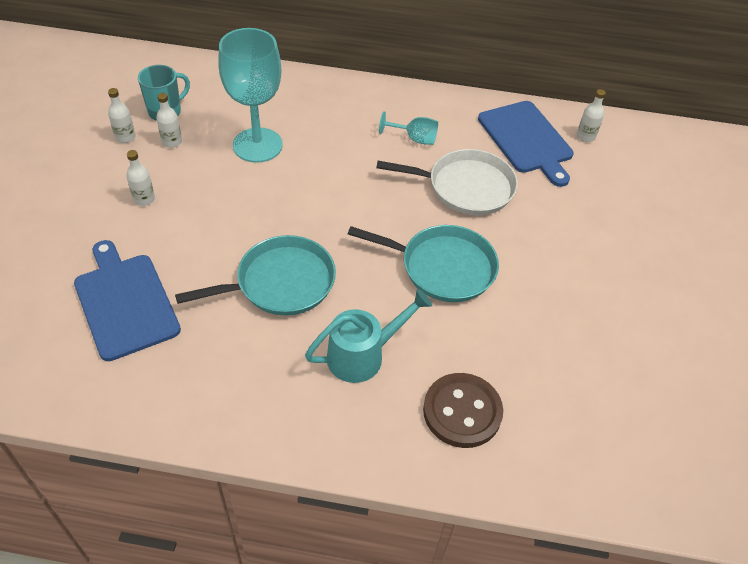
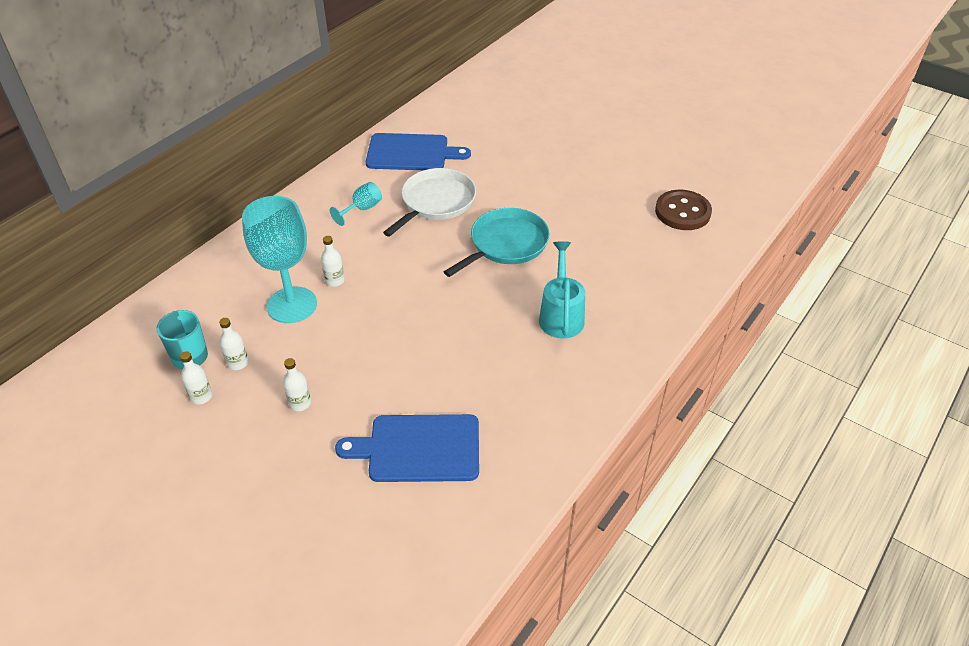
camera: 60 degrees left, 5 degrees down
(280, 283) = (462, 339): turquoise pan -> none
(462, 411) = (635, 282): brown button -> brown button (682, 212)
(585, 136) = (431, 124): white bottle -> white bottle (334, 280)

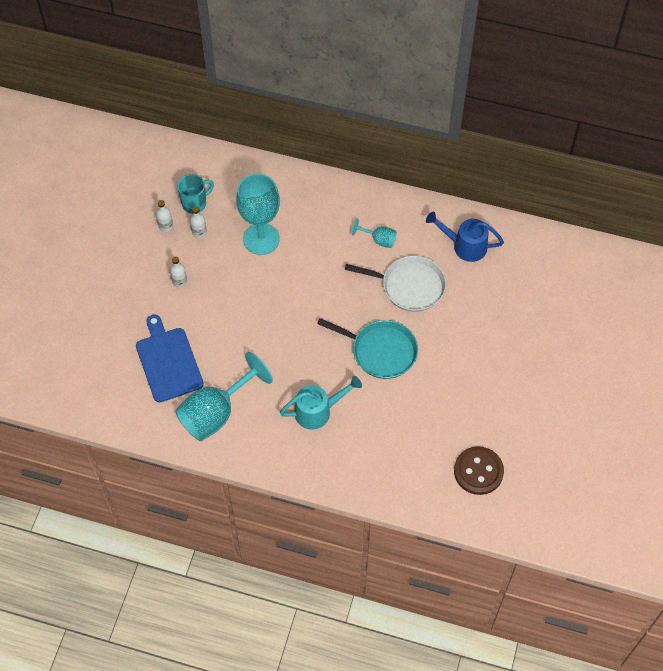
camera: 70 degrees right, 15 degrees up
(334, 280) = (295, 254): white bottle -> none
(411, 153) = (464, 246): blue cutting board -> blue watering can
(522, 414) = (216, 412): none -> turquoise goblet

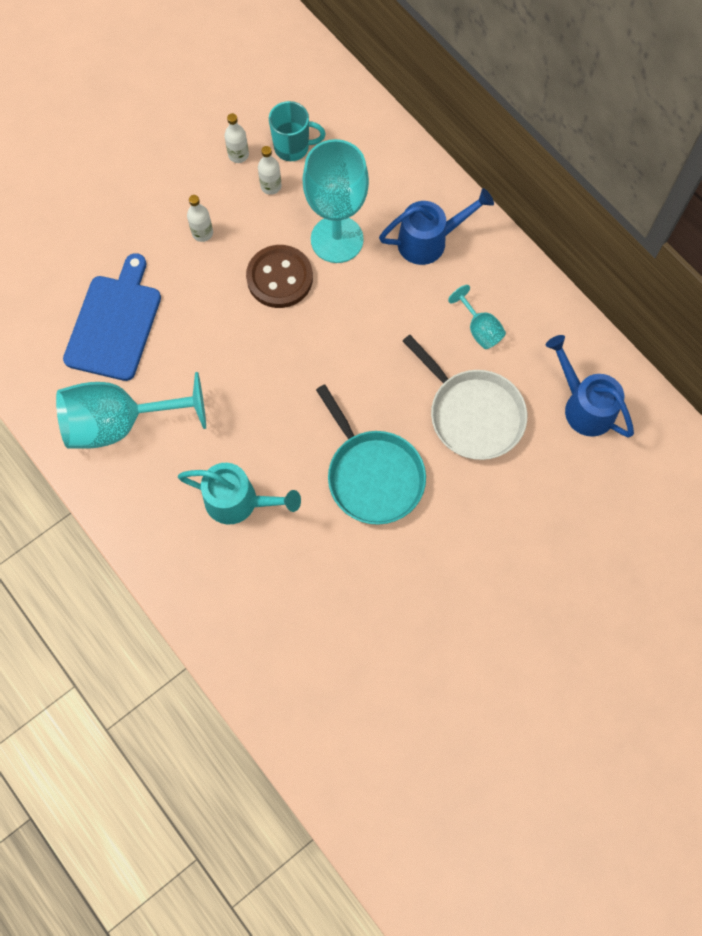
camera: 35 degrees right, 10 degrees up
(314, 209) = (429, 241): none -> blue watering can
(478, 471) = (375, 718): brown button -> brown button (279, 278)

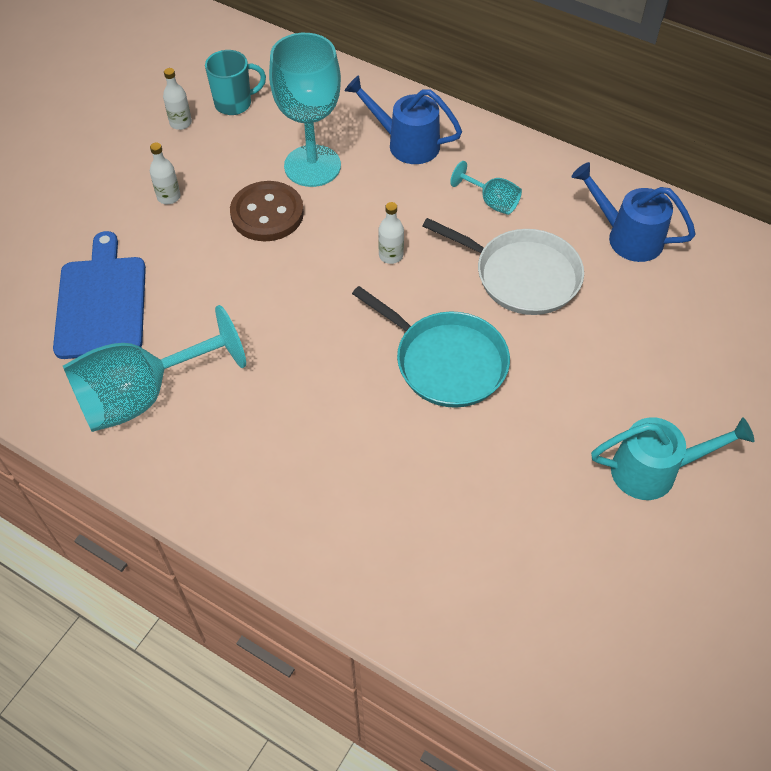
camera: 20 degrees left, 15 degrees down
(239, 501) = (310, 432): turquoise watering can -> turquoise watering can (654, 470)
(271, 186) = (225, 140): white bottle -> white bottle (391, 255)
(429, 241) = (406, 143): blue watering can -> blue watering can turned 120 degrees counterclockwise

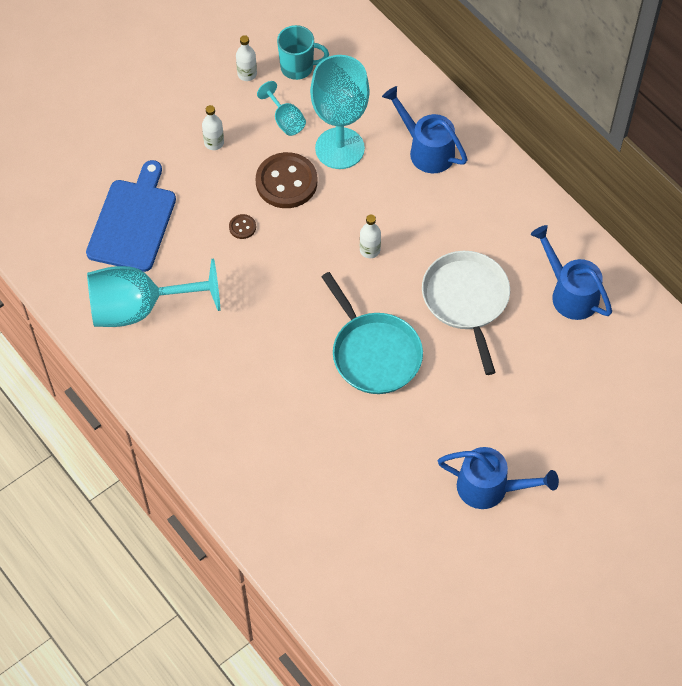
camera: 20 degrees right, 5 degrees up
(235, 272) = (242, 227): none -> brown button
(491, 202) = (473, 227): turquoise goblet -> turquoise goblet (285, 120)
(522, 275) = (466, 300): white pan -> white pan turned 150 degrees counterclockwise
(654, 470) = (490, 488): turquoise watering can -> blue watering can

